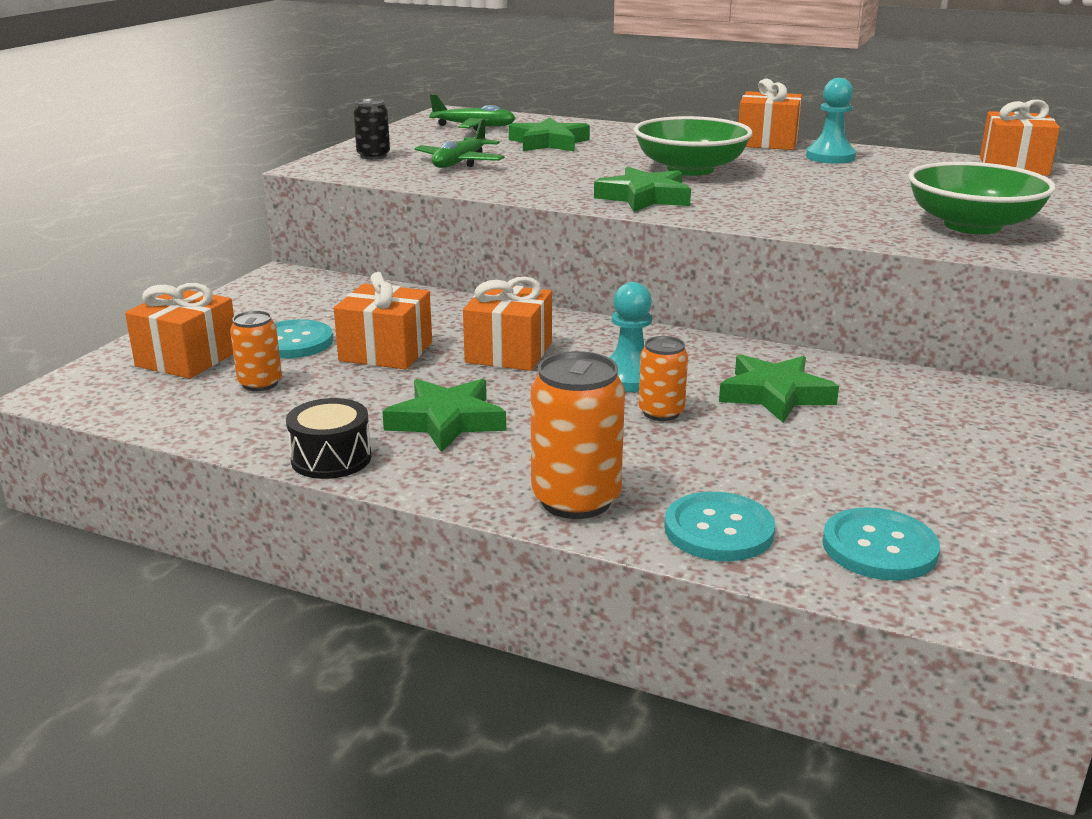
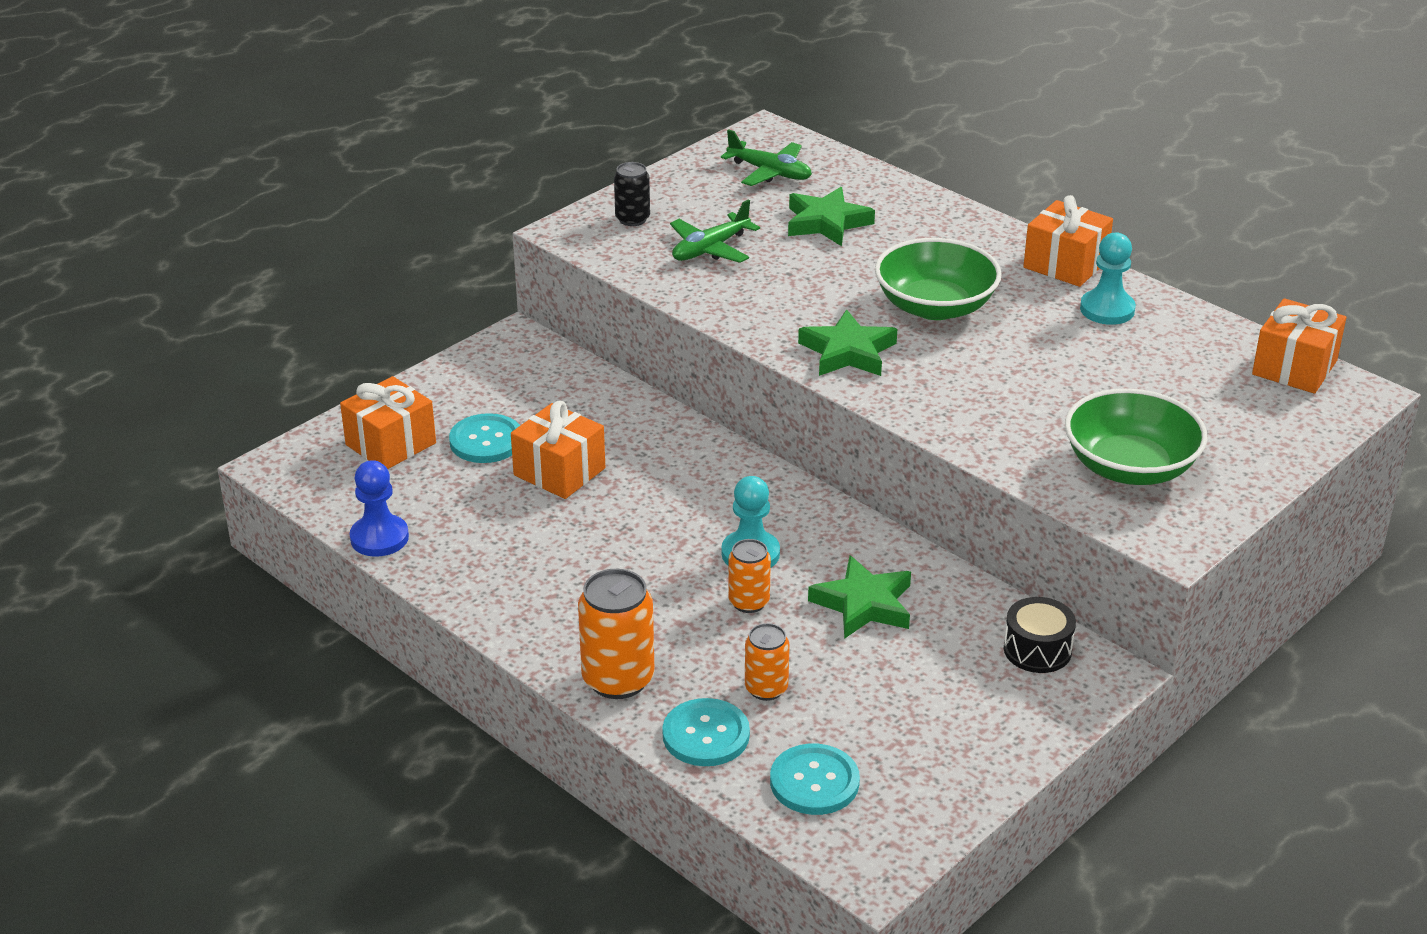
camera: 20 degrees right, 10 degrees up
(211, 430) = (379, 538): none -> blue pawn
(260, 383) = (438, 490): orange can -> orange can (766, 688)
(331, 458) = (457, 591): black drum -> black drum (1037, 650)
(446, 421) = (566, 570): green star -> none
(509, 352) = (665, 496): orange gift -> none

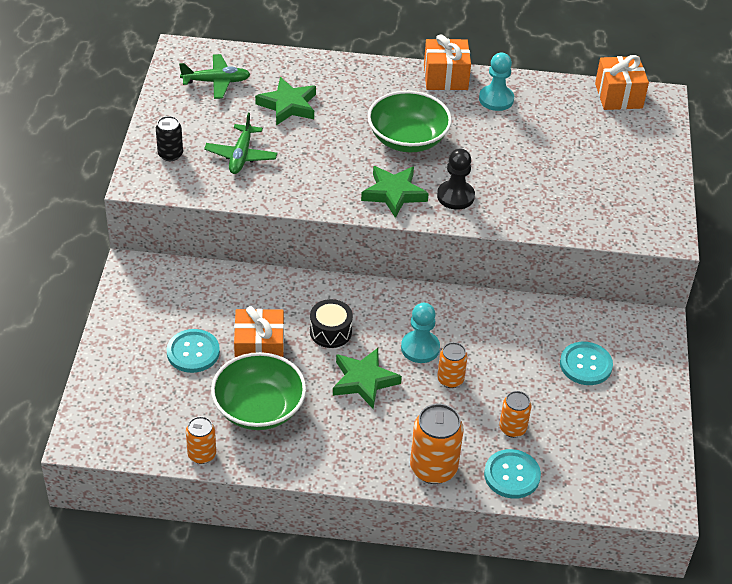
camera: 40 degrees left, 10 degrees up
(379, 538) = (202, 454): blue pawn -> orange can
(391, 444) = (136, 385): orange gift -> none
(814, 782) = (590, 470): turquoise button -> turquoise button (585, 365)
(864, 604) = (508, 348): green star -> green star (364, 381)
(924, 385) = (455, 196): none -> black pawn
(1037, 650) = (614, 328): black drum -> black drum (330, 332)
(1130, 467) = (605, 199): green bowl -> green bowl (259, 408)

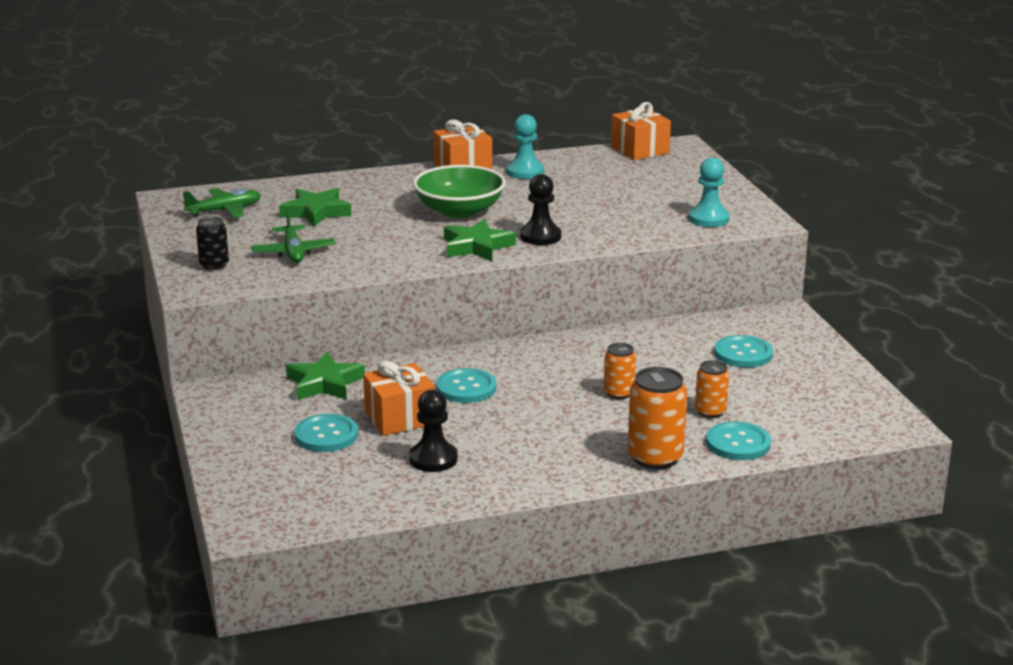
camera: 20 degrees left, 20 degrees down
(202, 454) = (397, 507): orange can -> none
(259, 408) = (433, 459): green bowl -> black pawn
(330, 332) = (466, 388): black drum -> turquoise button
(364, 381) = (530, 414): green star -> green star (325, 383)
(420, 348) = (569, 379): turquoise pawn -> turquoise pawn (708, 219)

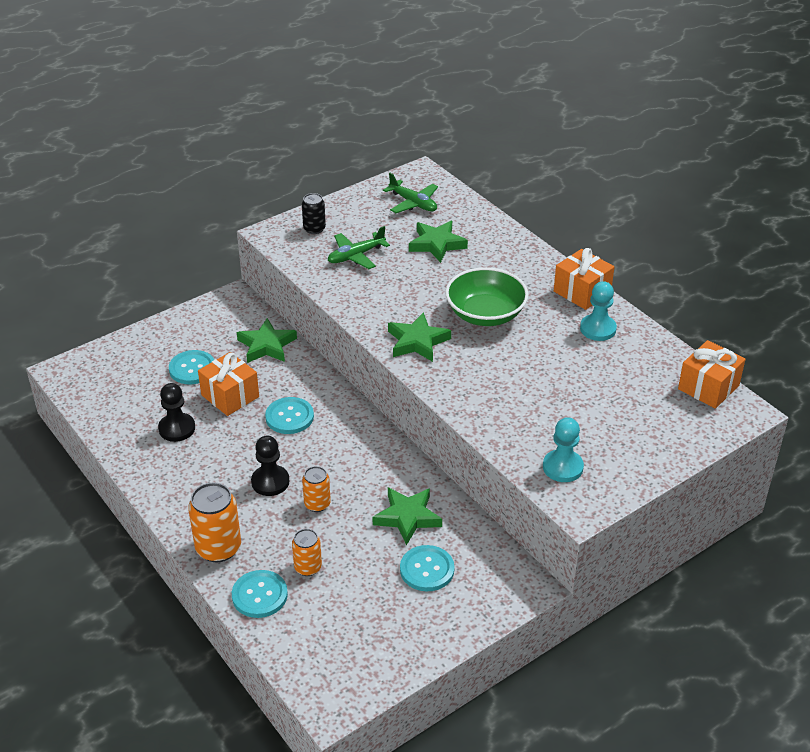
camera: 70 degrees right, 15 degrees up
(540, 236) = (458, 371): black pawn -> black pawn (270, 482)
(666, 351) = (407, 517): none -> green star

